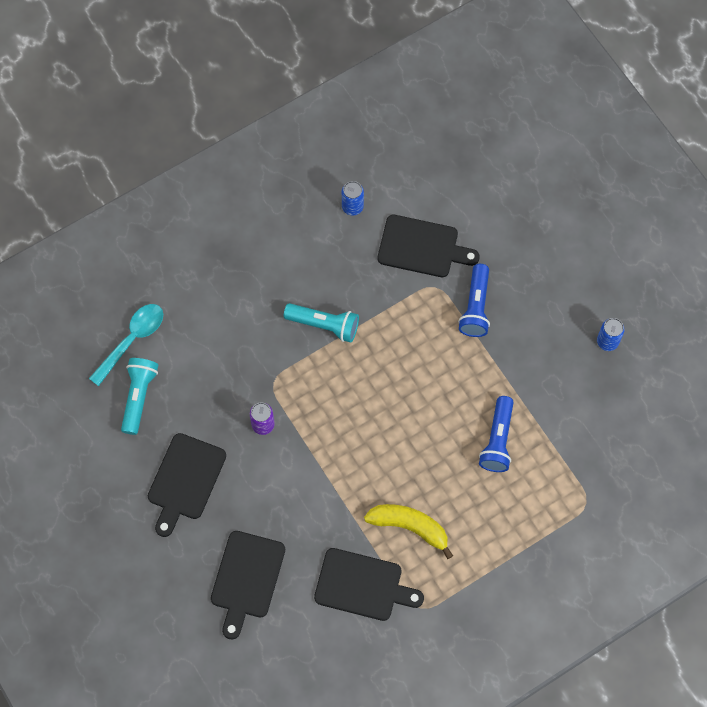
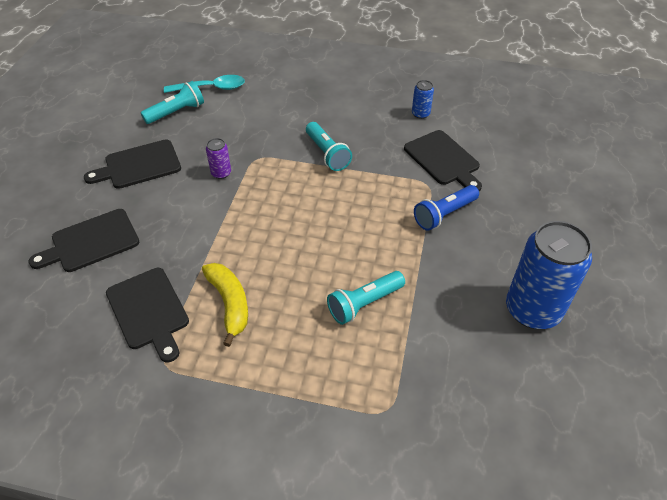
camera: 45 degrees right, 20 degrees down
(497, 440) = (364, 304): blue flashlight -> turquoise flashlight
(607, 341) = (532, 310): blue can -> blue can, size x2.29

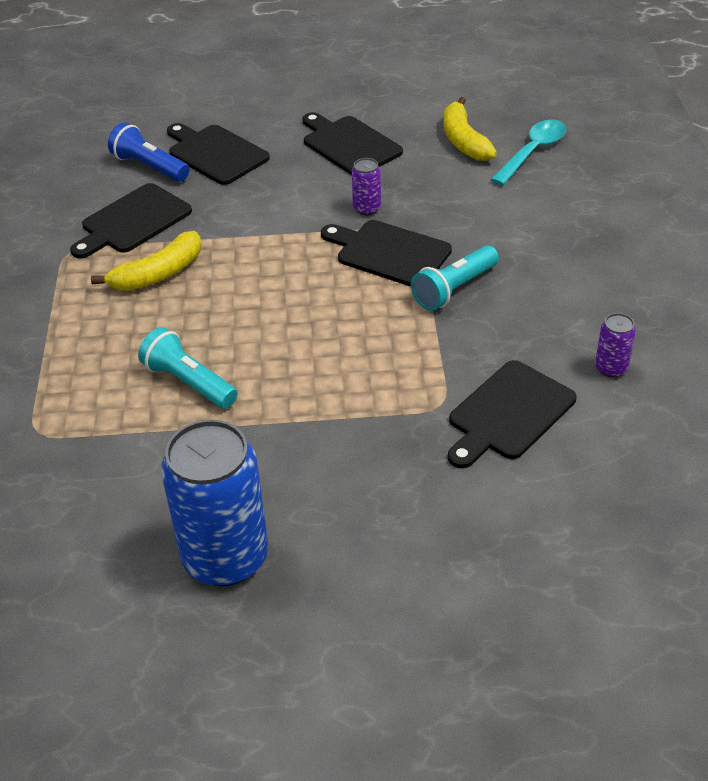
camera: 75 degrees right, 5 degrees down
(176, 112) = (464, 140): turquoise flashlight -> yellow banana
(211, 88) = (532, 152): turquoise spoon -> turquoise spoon turned 120 degrees counterclockwise
(275, 173) = (389, 253): none -> black cutting board
(420, 114) = (611, 368): blue can -> purple can
(444, 214) = (382, 433): blue flashlight -> blue flashlight (149, 167)

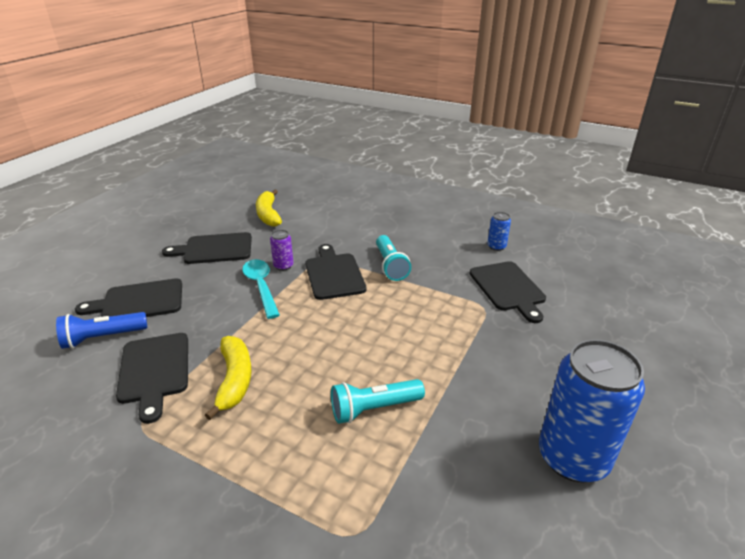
camera: 60 degrees left, 10 degrees down
(389, 253) = (334, 274): black cutting board -> black cutting board turned 105 degrees clockwise
(464, 140) = (268, 215): yellow banana -> yellow banana turned 60 degrees clockwise
(532, 152) = (307, 201): turquoise spoon -> turquoise spoon (261, 287)
(611, 368) = (496, 246): purple can -> blue can

